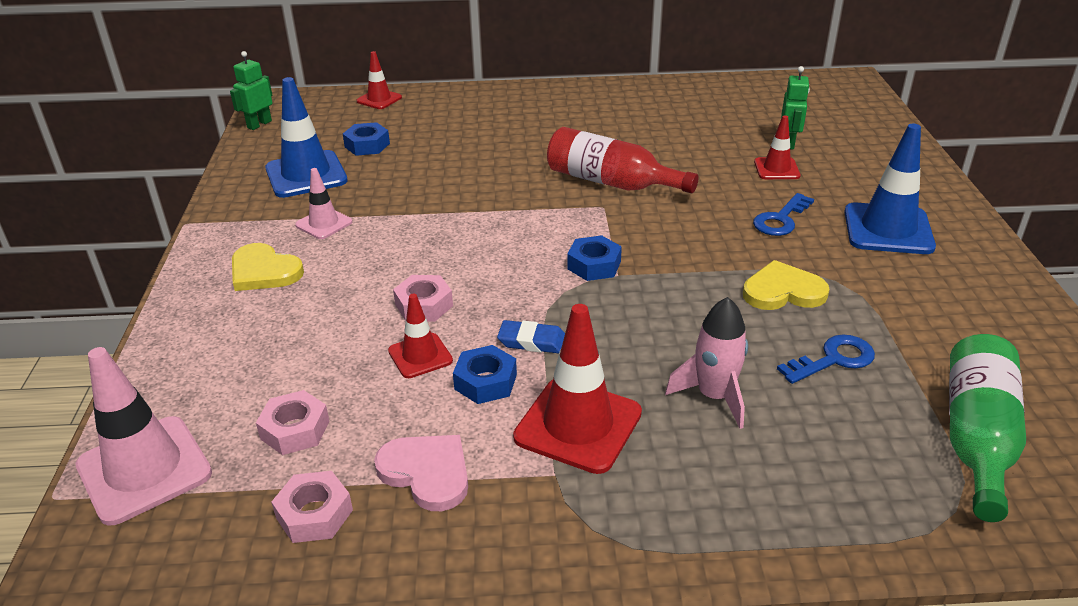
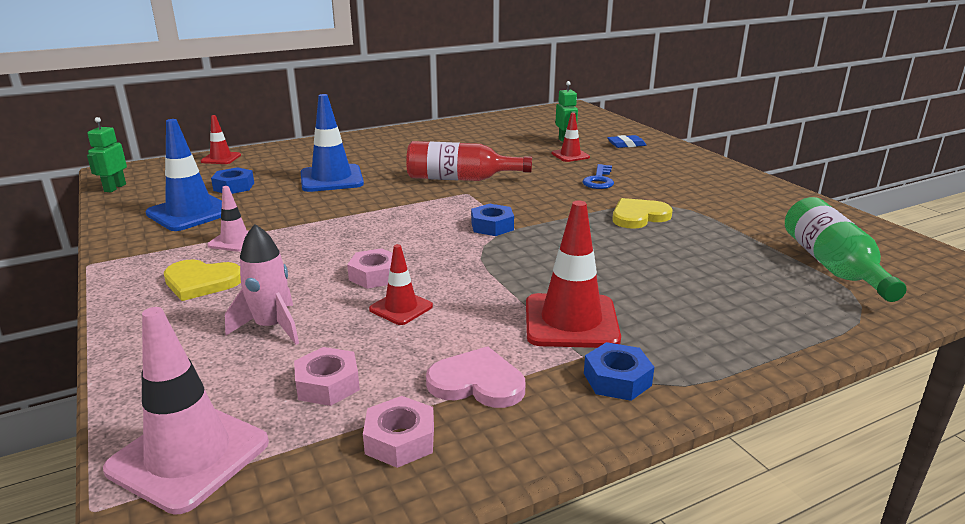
camera: 25 degrees left, 10 degrees down
(485, 382) = (472, 312): blue nut -> blue nut (617, 379)
(532, 341) = (487, 279): blue eraser -> blue eraser (626, 144)
(714, 396) = (651, 282): pink rocket -> pink rocket (271, 327)
(833, 359) = (707, 245): blue key -> none
(888, 229) = (671, 174): blue traffic cone -> blue traffic cone (331, 179)

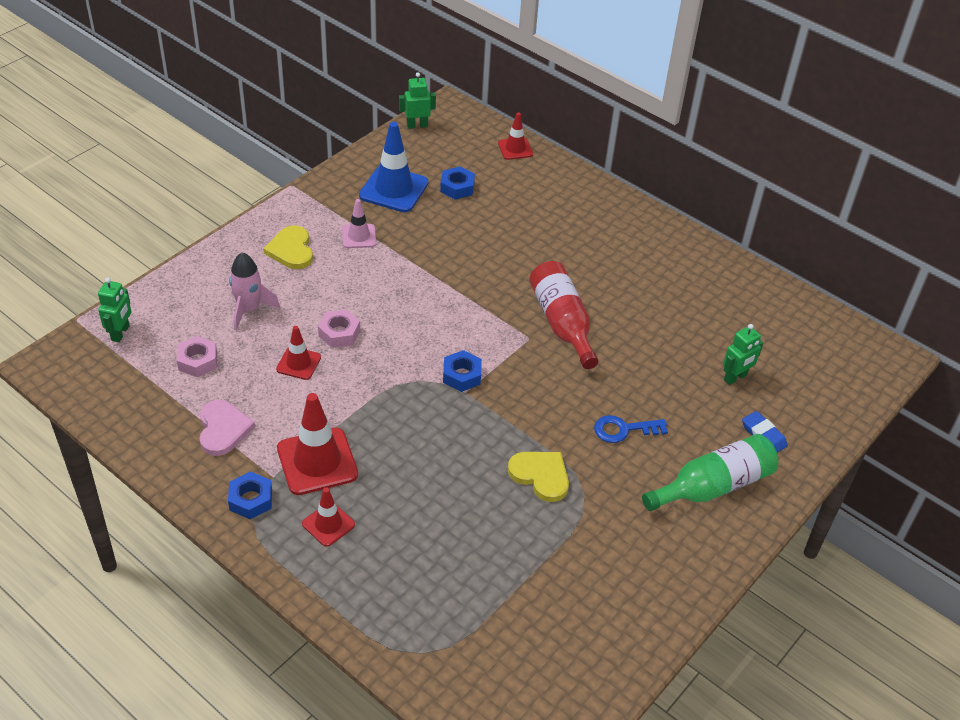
camera: 65 degrees right, 20 degrees up
(189, 456) = (120, 333): pink traffic cone -> green robot
(331, 179) = (509, 237): blue traffic cone -> none
(400, 440) = (157, 411): pink nut -> none
(570, 155) = (689, 391): red traffic cone -> red traffic cone (328, 524)
(832, 266) = (496, 635): green bottle -> green bottle (713, 486)

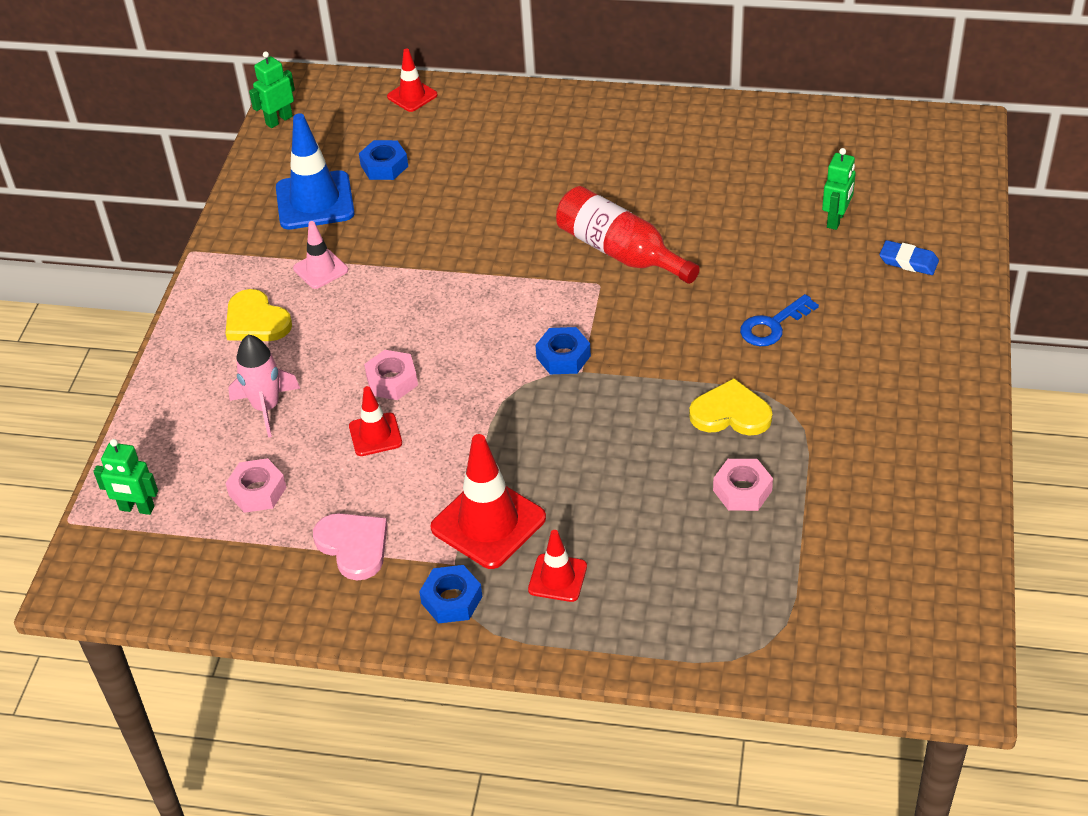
camera: 25 degrees left, 0 degrees up
(120, 333) = (137, 508): green robot -> green robot turned 120 degrees clockwise
(501, 535) = (742, 490): none -> pink nut
(713, 486) = (903, 334): green bottle -> none

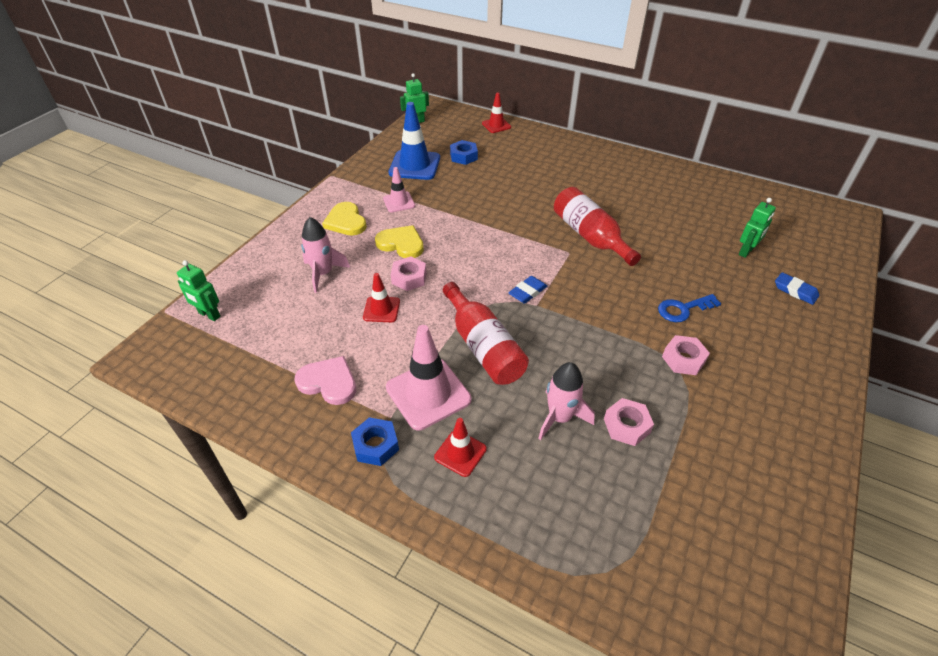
camera: 15 degrees right, 0 degrees up
(257, 491) = (288, 325): pink nut -> pink nut (683, 359)
(353, 546) = (328, 382): pink heart -> pink heart turned 45 degrees counterclockwise
(488, 523) = (428, 393): red traffic cone -> pink traffic cone
(533, 445) = (483, 346): none -> red bottle
(563, 357) = (527, 292): blue nut -> blue eraser
(660, 504) = (560, 418): none -> pink rocket
(731, 413) = (634, 363): yellow heart -> yellow heart (401, 244)

